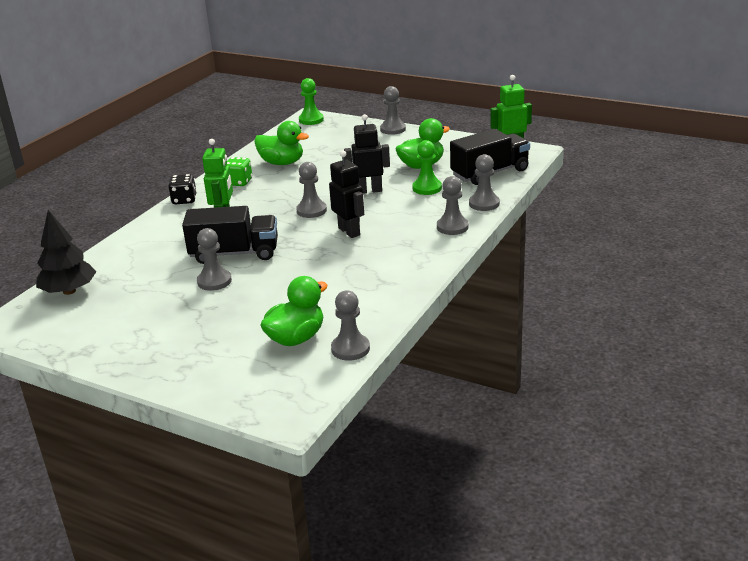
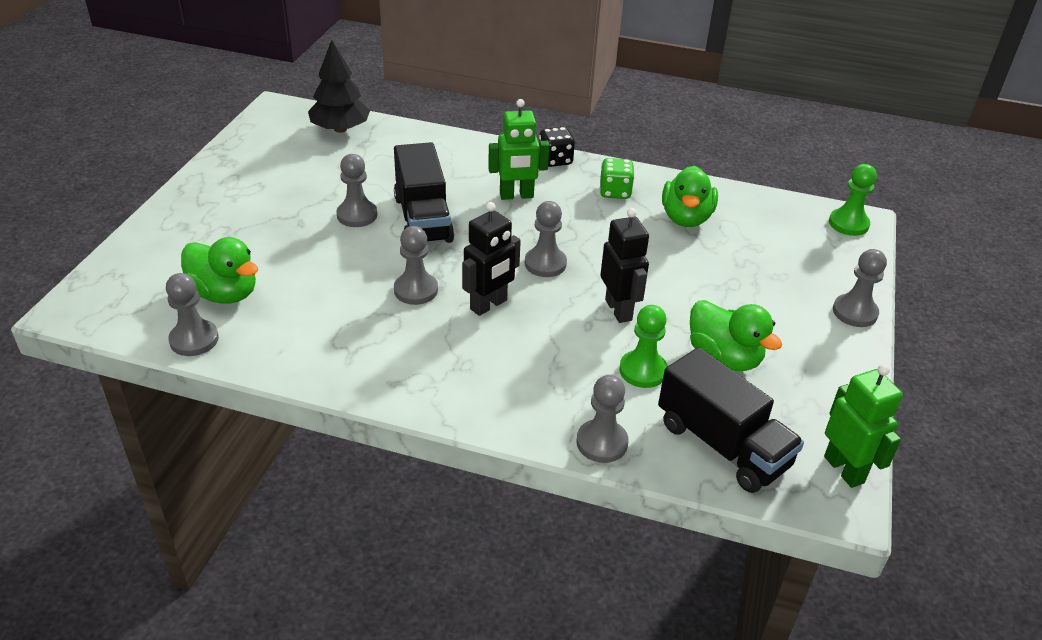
camera: 75 degrees right, 10 degrees up
(452, 227) = (514, 409): grey pawn -> grey pawn (416, 290)

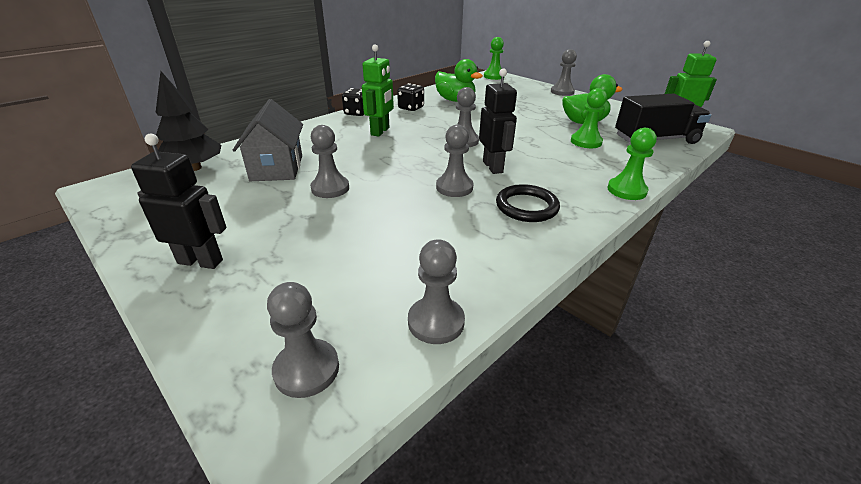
camera: 60 degrees left, 5 degrees down
(224, 294) = (373, 283): green duck -> none
(374, 170) = (277, 168): none -> grey house
(408, 351) = (526, 207): none -> black ring
(423, 219) = (368, 165): black truck -> none
(509, 426) = (626, 190): none -> green pawn
(602, 443) = (648, 167): grey pawn -> grey pawn (306, 369)
(615, 192) = (411, 108): green dice -> black dice
(619, 310) = (526, 134): black robot -> black robot (200, 261)

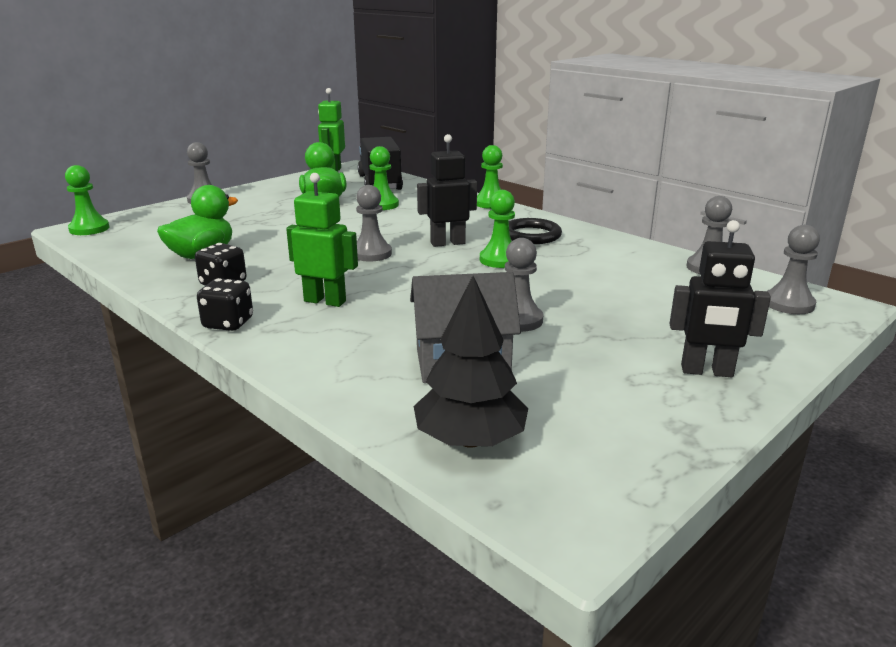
camera: 90 degrees left, 10 degrees down
(200, 261) = (706, 371): black robot -> black robot turned 90 degrees counterclockwise
(454, 187) = (500, 260): grey pawn -> green pawn

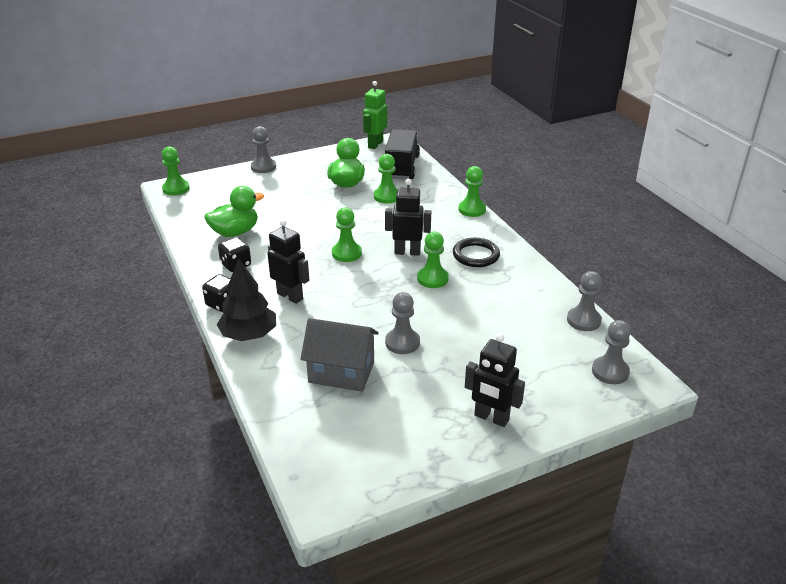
camera: 20 degrees right, 10 degrees up
(325, 301) = (290, 296): green robot -> black robot
(371, 254) = (346, 253): grey pawn -> green pawn
(470, 440) = (308, 432): black tree -> black tree (249, 335)

